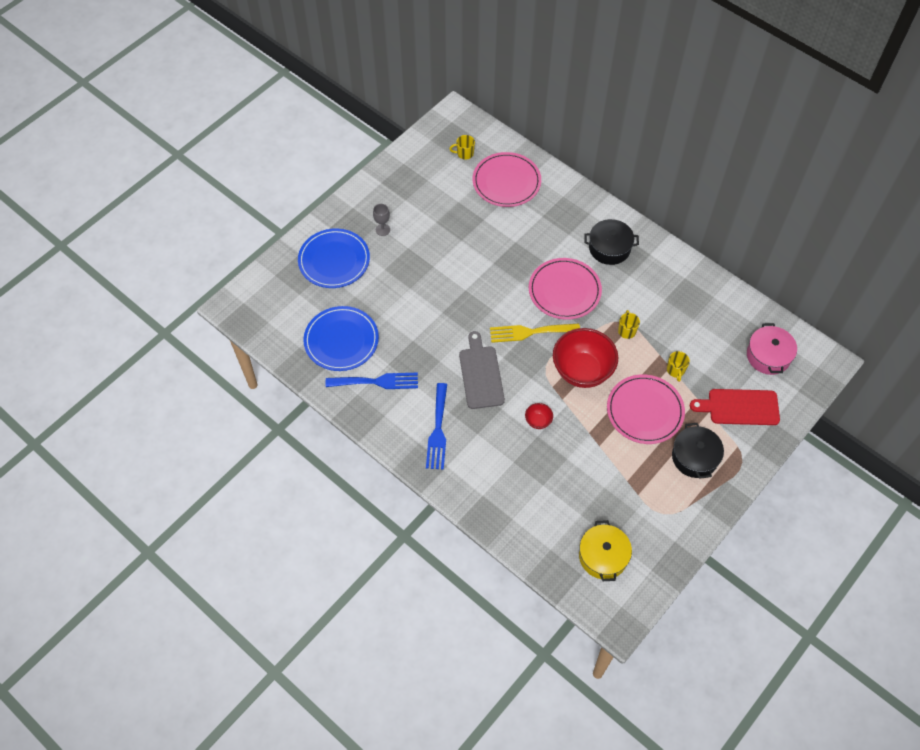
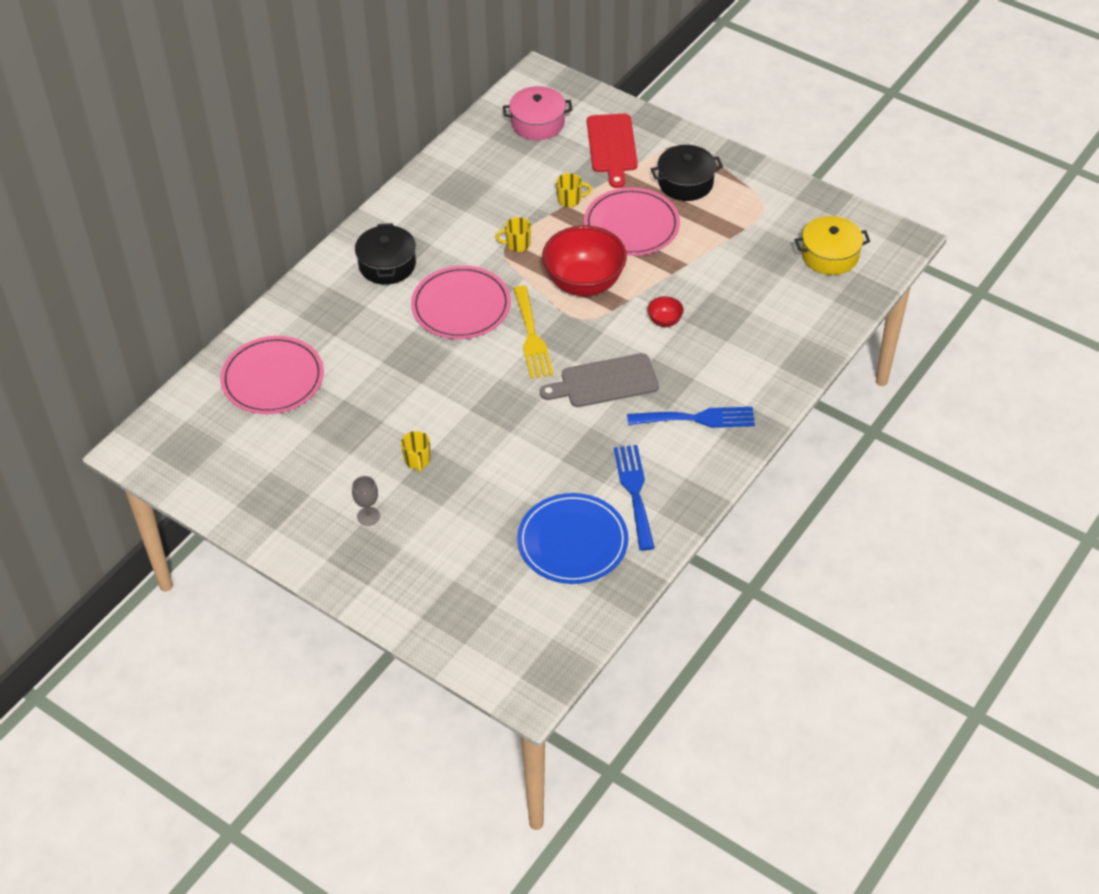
camera: 95 degrees left, 10 degrees down
(334, 260) = (430, 570): blue plate -> none
(464, 153) = (217, 431): yellow mug -> yellow mug (417, 460)

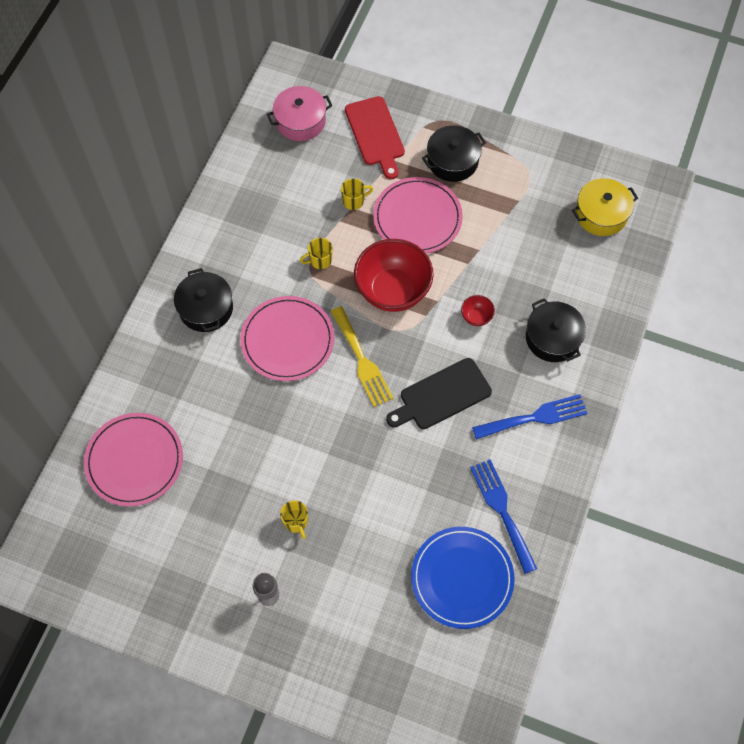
camera: 15 degrees left, 15 degrees up
(604, 382) = (441, 396): grey cutting board -> black cutting board
(740, 353) = (552, 338): none -> black pot

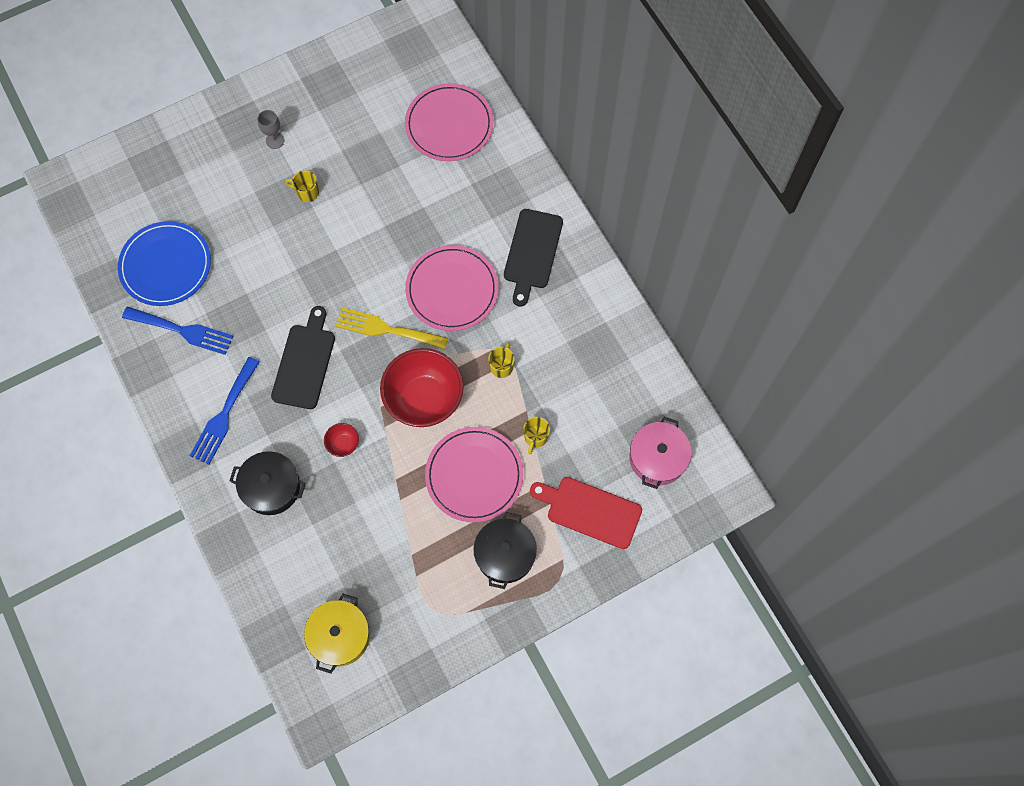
camera: 130 degrees right, 5 degrees up
(206, 308) = (532, 252): black pot -> black cutting board

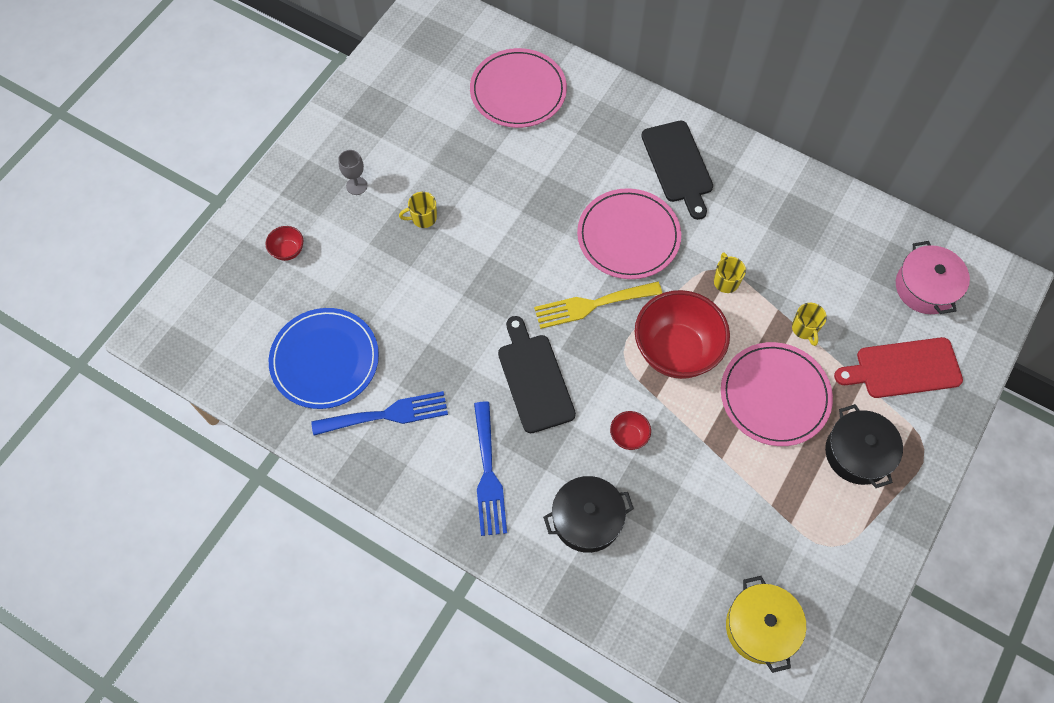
camera: 30 degrees left, 5 degrees down
(192, 166) = (288, 251): none -> red bowl

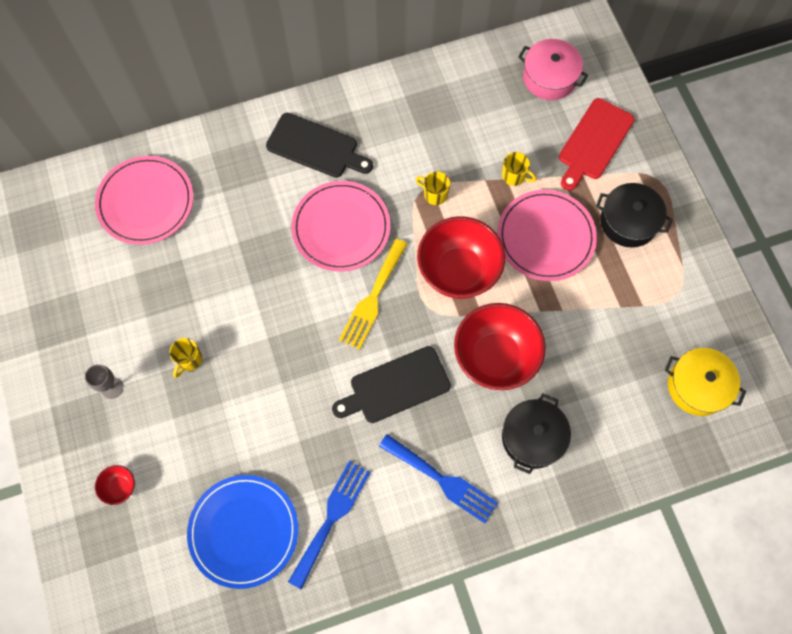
camera: 50 degrees left, 5 degrees up
(534, 379) = (395, 386): black cutting board -> black cutting board turned 45 degrees counterclockwise
(628, 436) = (495, 358): red bowl -> red bowl, size x2.35

